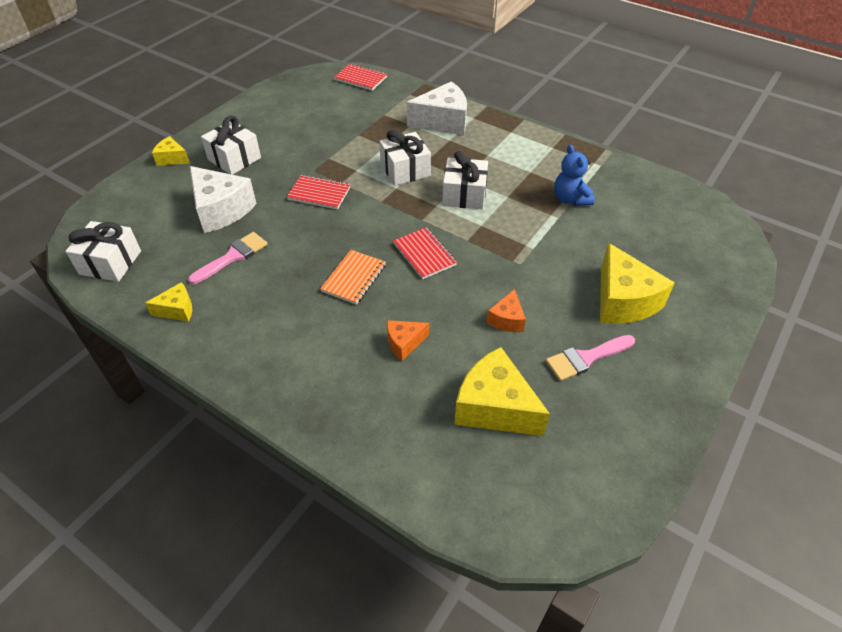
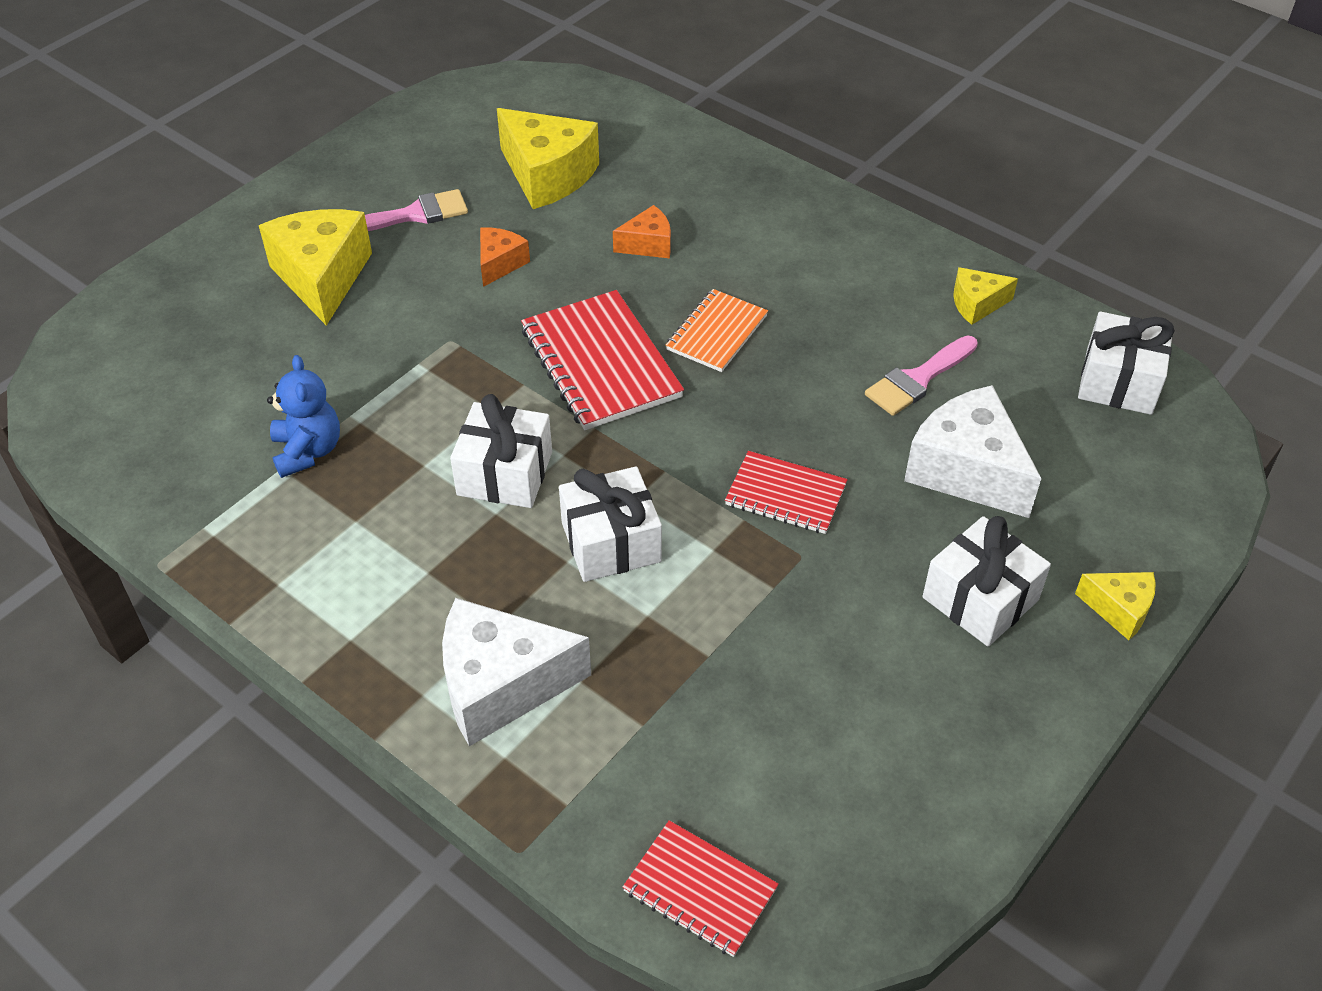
camera: 175 degrees left, 0 degrees up
(424, 254) = (600, 363): red notebook -> red notebook, size x1.64

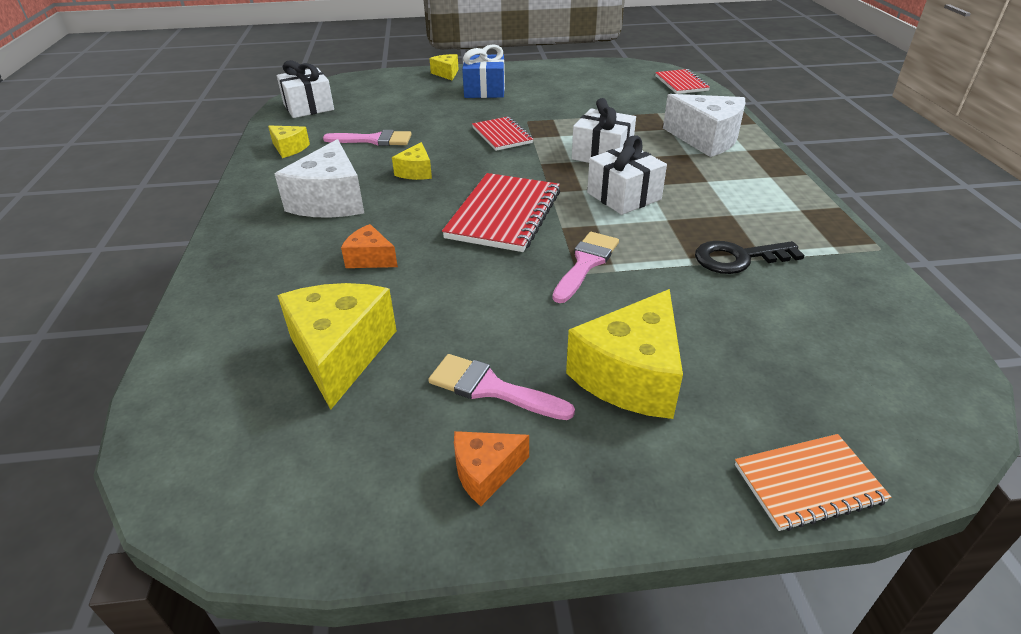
camera: 135 degrees left, 10 degrees down
(308, 451) = (738, 258): blue teddy bear -> black key
(453, 354) = (586, 263): none -> pink brush
(500, 263) = (479, 303): orange cheese -> orange cheese (485, 472)
(716, 333) = (421, 197): orange notebook -> orange notebook (808, 484)
(780, 362) = (416, 172): none -> yellow cheese
(967, 470) = (419, 113): white cheese -> white cheese (330, 201)
(980, 599) = (484, 90): white gift -> blue gift

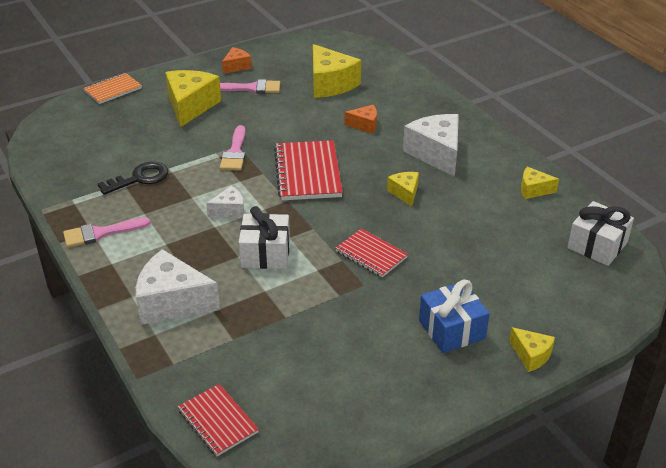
camera: 155 degrees right, 0 degrees up
(374, 140) = (478, 218): pink brush -> pink brush (100, 233)
(624, 196) = (229, 210): white gift -> white cheese

